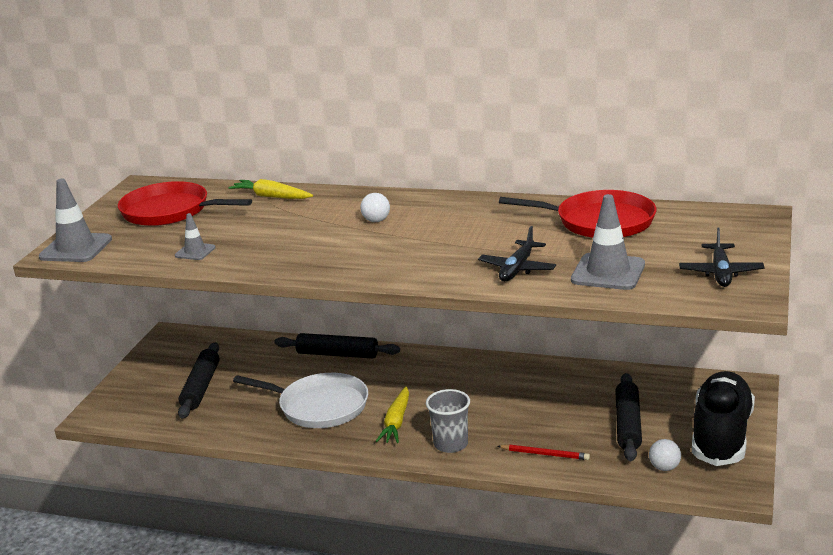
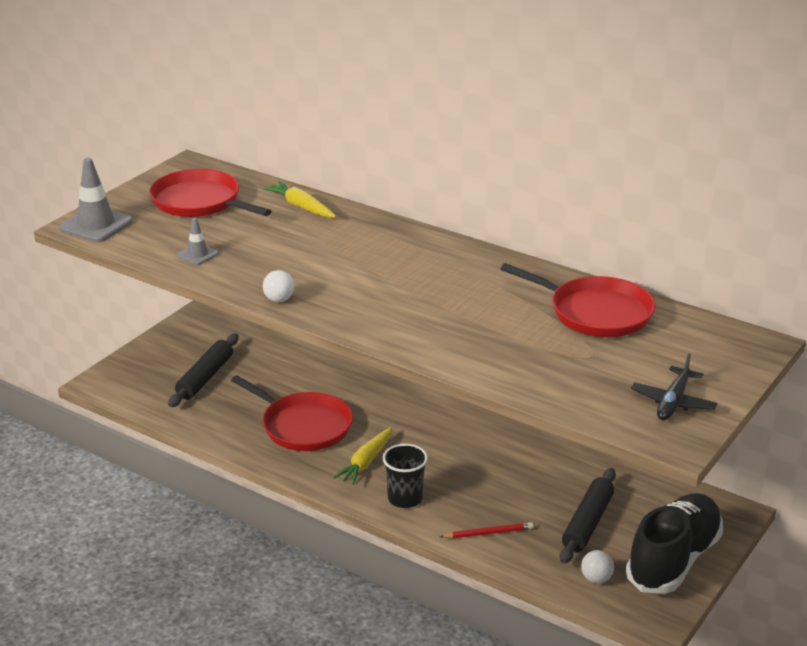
camera: 15 degrees right, 5 degrees up
(319, 406) = (303, 426): white pan -> red pan
(337, 354) = (348, 374): black rolling pin -> none
(376, 220) = (382, 259): white ball -> white ball (279, 299)
(451, 444) = (405, 498): grey cup -> black cup
(517, 269) = (480, 348): black plane -> none
(545, 454) = (488, 533): red pencil -> red pencil turned 45 degrees counterclockwise
(608, 272) = (563, 374): grey traffic cone -> none

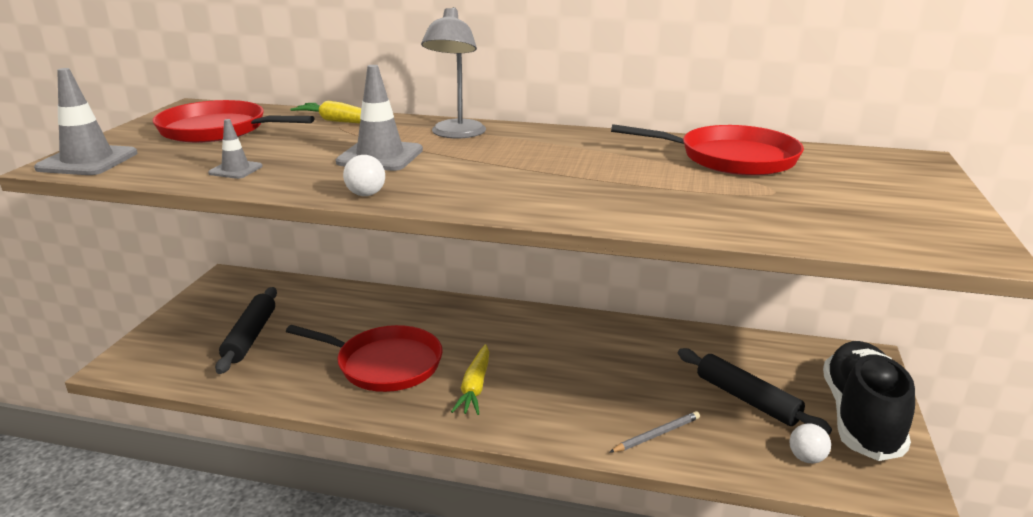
camera: 20 degrees left, 5 degrees down
(311, 258) = (380, 156): none -> grey traffic cone
(387, 241) = (456, 134): none -> grey lamp
(405, 498) = (541, 417): black cup -> none
(488, 533) = (656, 435): red pencil -> grey pencil
(587, 523) = (747, 399): black rolling pin -> black rolling pin turned 45 degrees counterclockwise
(673, 402) = (915, 217): black plane -> none

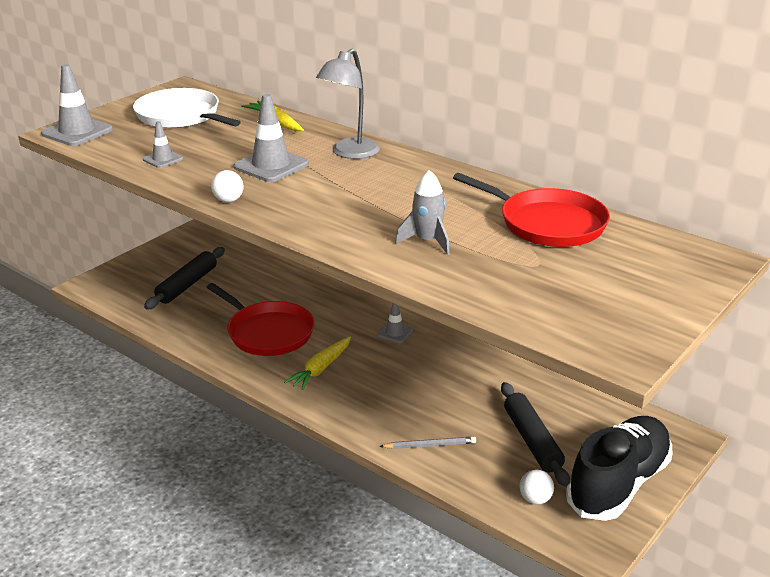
camera: 25 degrees right, 5 degrees up
(218, 130) = (181, 116): red pan -> white pan
(523, 331) = (395, 333): none -> grey traffic cone
(640, 192) = (427, 241): none -> grey rocket

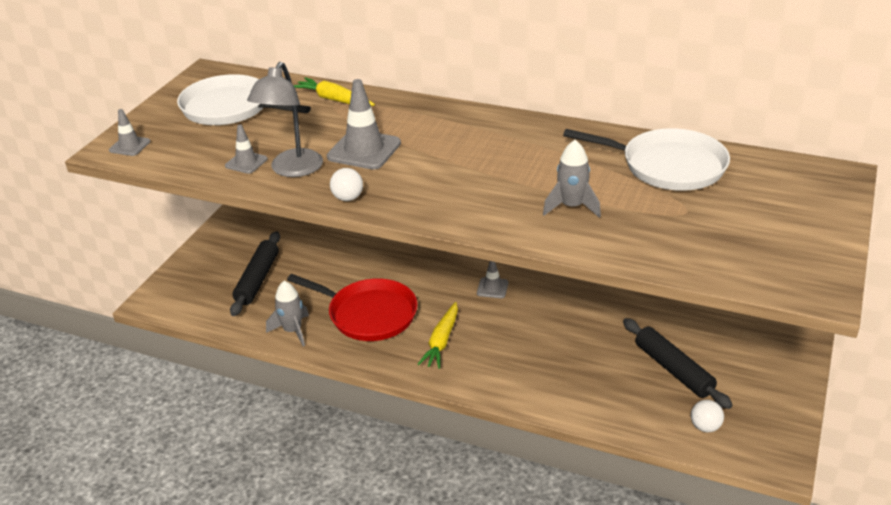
camera: 15 degrees left, 5 degrees up
(77, 132) = (130, 146): grey traffic cone -> grey traffic cone, size x0.55
(193, 333) = (292, 331): none -> grey rocket
(350, 153) = (433, 122): grey lamp -> grey lamp (292, 170)
(429, 445) = (585, 396): grey pencil -> none
(547, 223) = (667, 166): red pan -> white pan
(618, 484) = (768, 394): black shoe -> none

